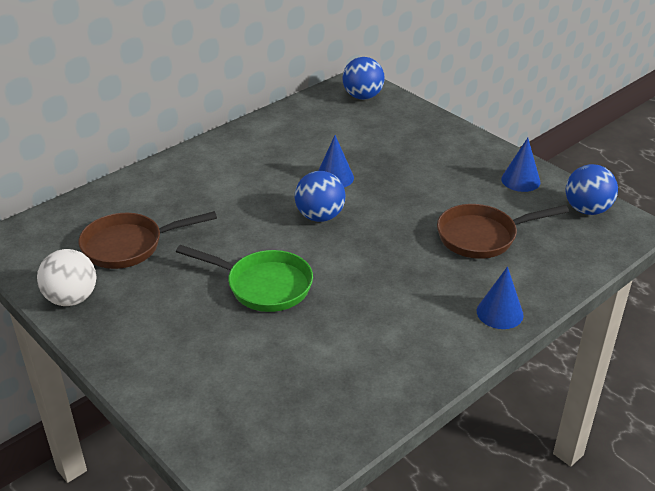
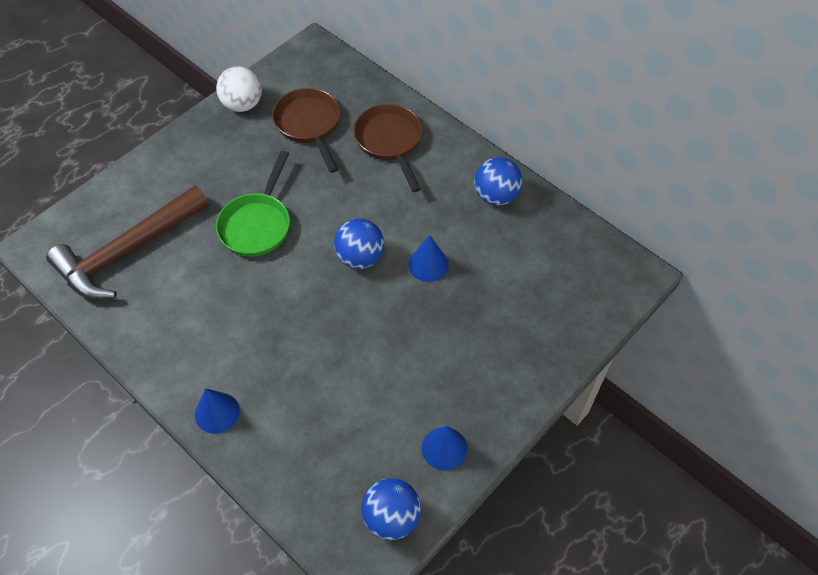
camera: 85 degrees right, 20 degrees up
(282, 395) = (128, 251): none -> brown hammer
(362, 96) = (602, 281): blue ball -> blue ball (496, 196)
(482, 236) = (334, 402): brown pan -> brown pan (390, 142)

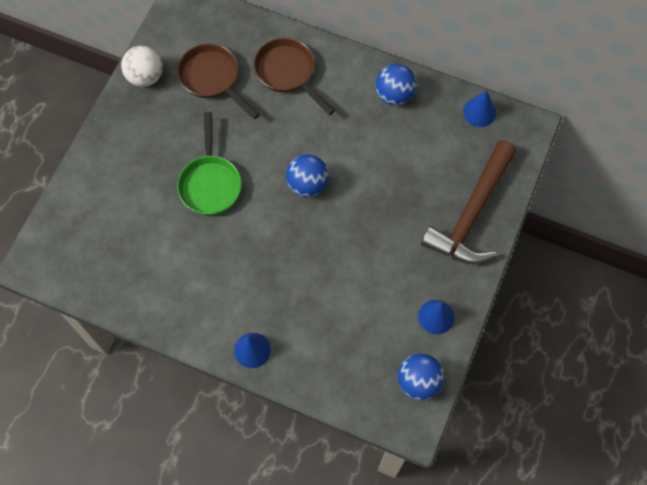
camera: 20 degrees left, 10 degrees up
(128, 251) = (113, 242): brown hammer -> brown hammer (472, 213)
(428, 264) = (364, 173): blue cone -> blue cone (479, 112)

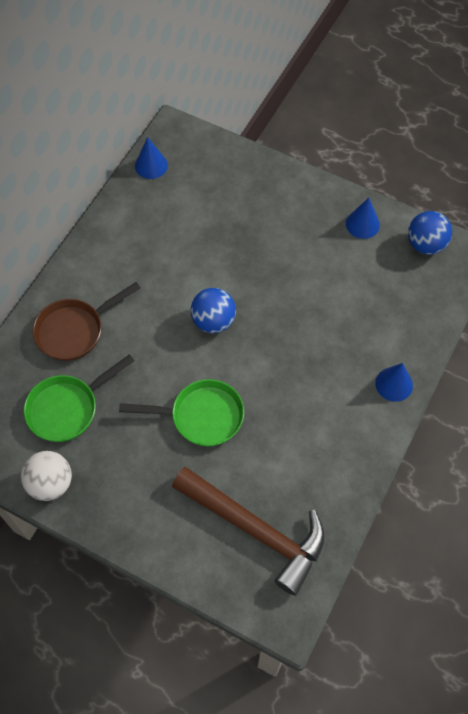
camera: 85 degrees left, 5 degrees down
(212, 79) = (67, 408): brown pan -> green pan
(394, 95) = (119, 234): blue ball -> none
(472, 213) = (259, 184): brown hammer -> brown hammer (255, 530)

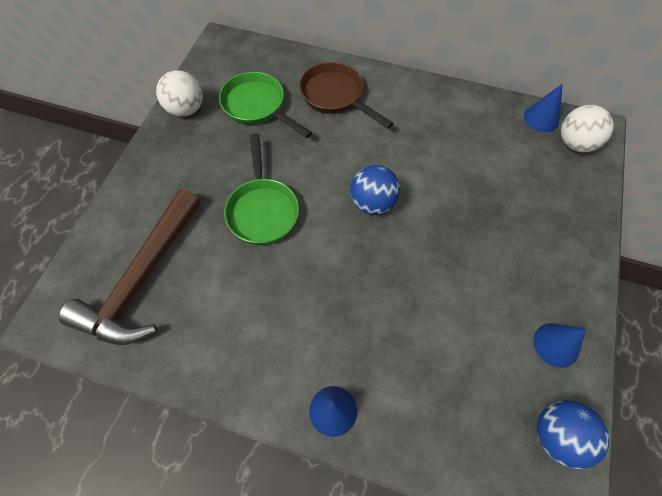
camera: 80 degrees right, 0 degrees up
(185, 150) = (575, 143): none -> white ball

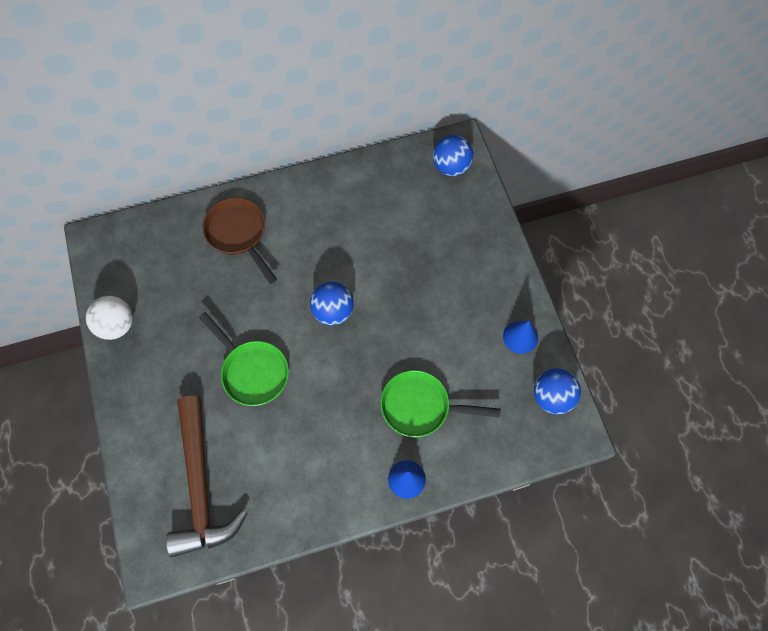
camera: 35 degrees left, 5 degrees up
(257, 106) = (178, 284): green pan -> green pan (421, 407)
(335, 96) = (238, 234): brown pan -> brown pan turned 45 degrees clockwise
(541, 118) = (414, 158): blue cone -> none
(575, 143) = (451, 166): white ball -> blue ball

